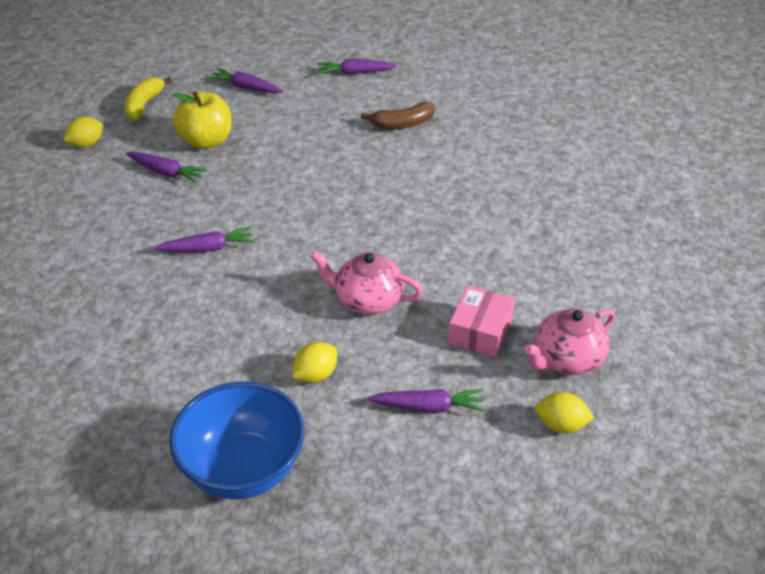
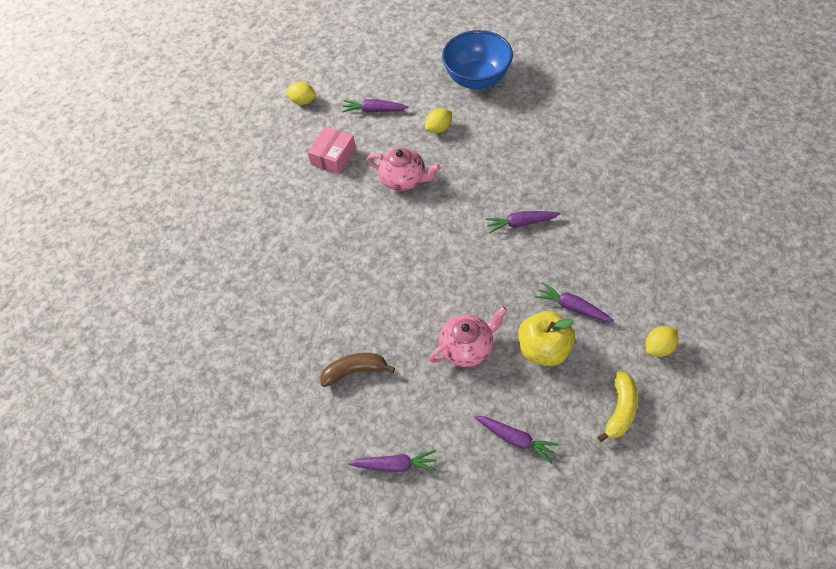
camera: 170 degrees left, 15 degrees up
(566, 359) = (285, 138): pink teapot -> pink teapot (467, 347)

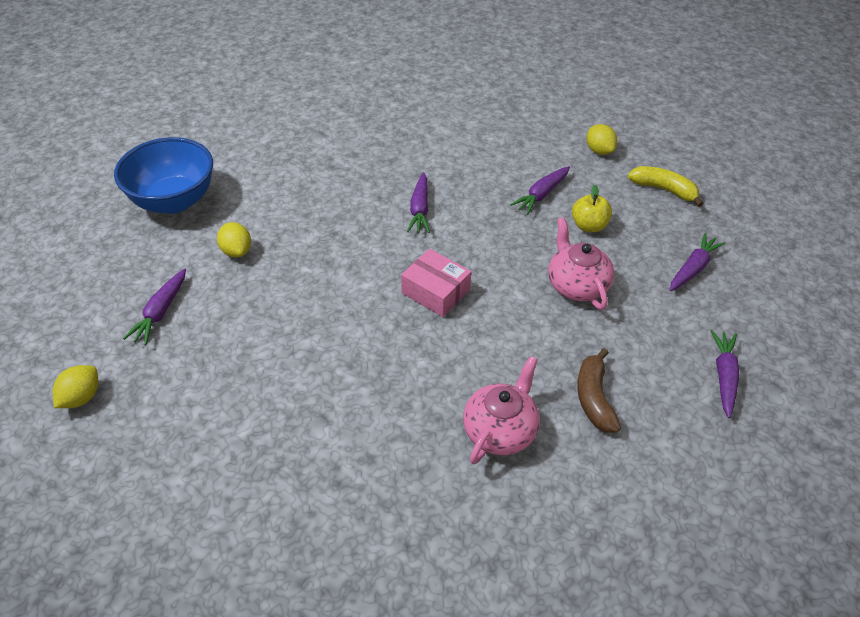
camera: 85 degrees left, 10 degrees down
(333, 156) = (222, 372): pink box -> pink box (435, 291)
(404, 179) = (305, 300): pink teapot -> pink teapot (500, 430)
(544, 349) = (589, 226): yellow apple -> yellow apple, size x0.64

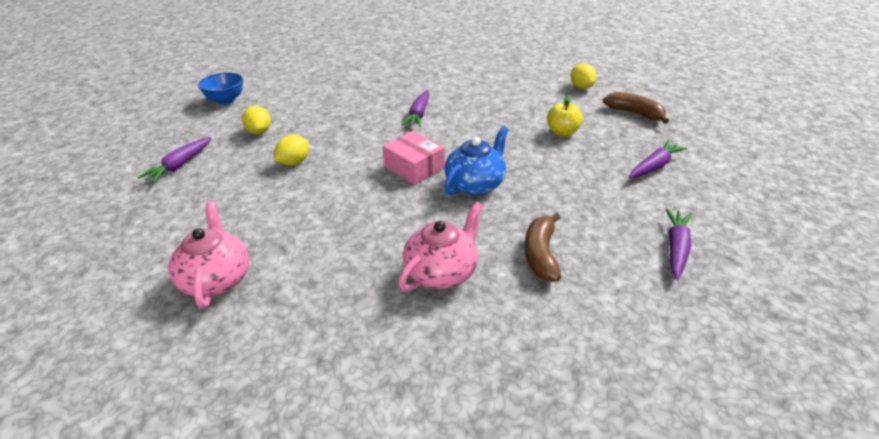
camera: 10 degrees right, 10 degrees down
(81, 397) = (85, 216): yellow lemon -> yellow lemon (294, 163)
(174, 201) = (226, 100): blue bowl -> blue bowl, size x0.57
(509, 310) = (475, 184): none -> blue teapot
(541, 195) = (525, 111): purple carrot -> none
(576, 285) = (542, 171): pink teapot -> pink teapot (217, 279)
(664, 189) = (634, 113): yellow banana -> brown banana

